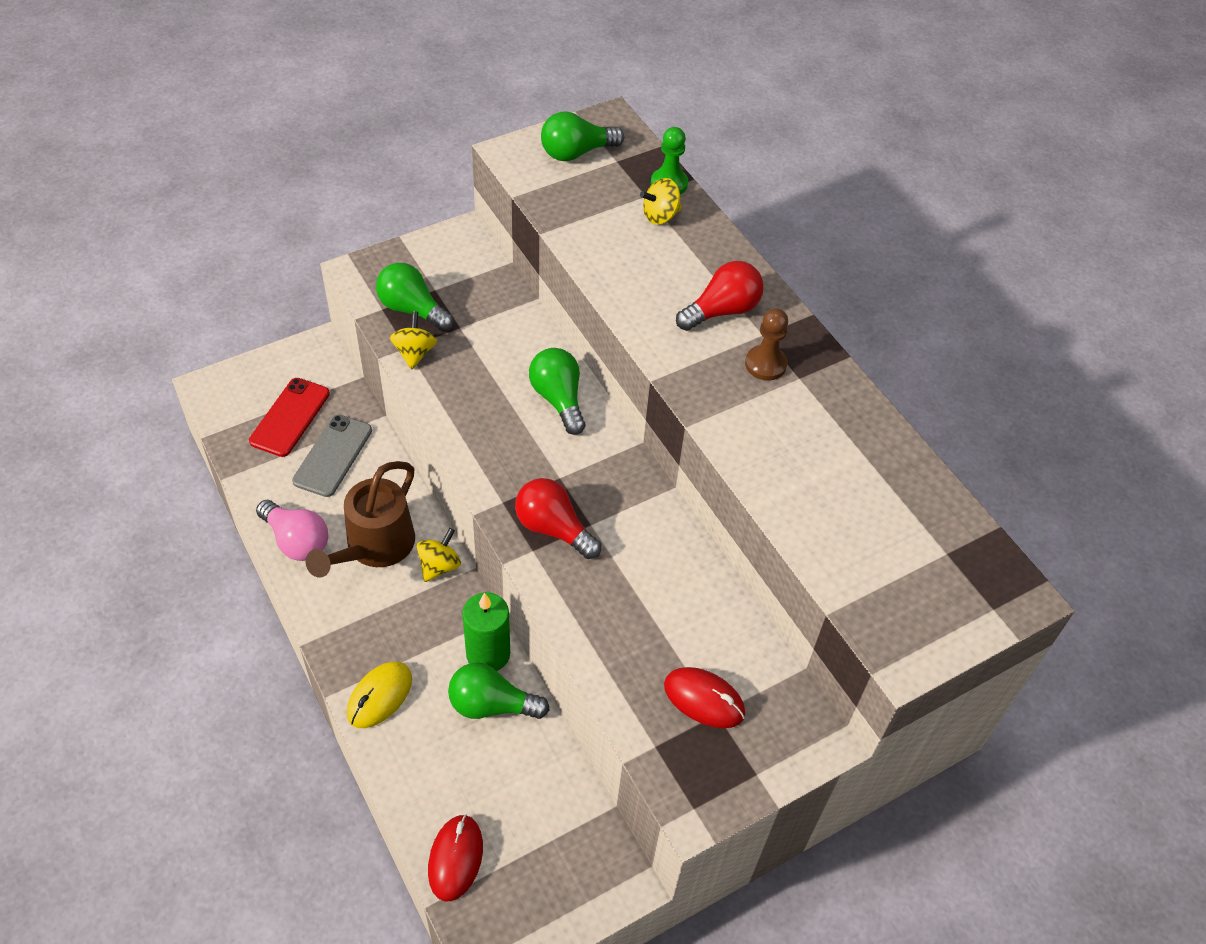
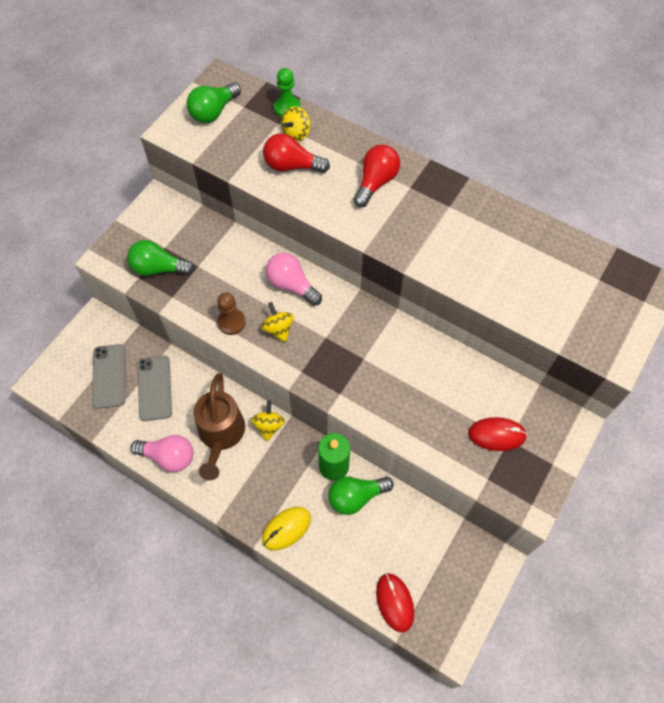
camera: 25 degrees left, 10 degrees up
(290, 417) = (109, 376): red phone -> grey phone
(379, 696) = (286, 528): yellow mouse -> yellow mouse turned 45 degrees clockwise
(414, 353) = (180, 298): yellow spinning top -> yellow spinning top (278, 329)
(553, 528) = (343, 373): red light bulb -> red light bulb (292, 166)
(558, 399) = (291, 285): green light bulb -> pink light bulb
(765, 364) = (424, 207): brown pawn -> brown pawn (231, 322)

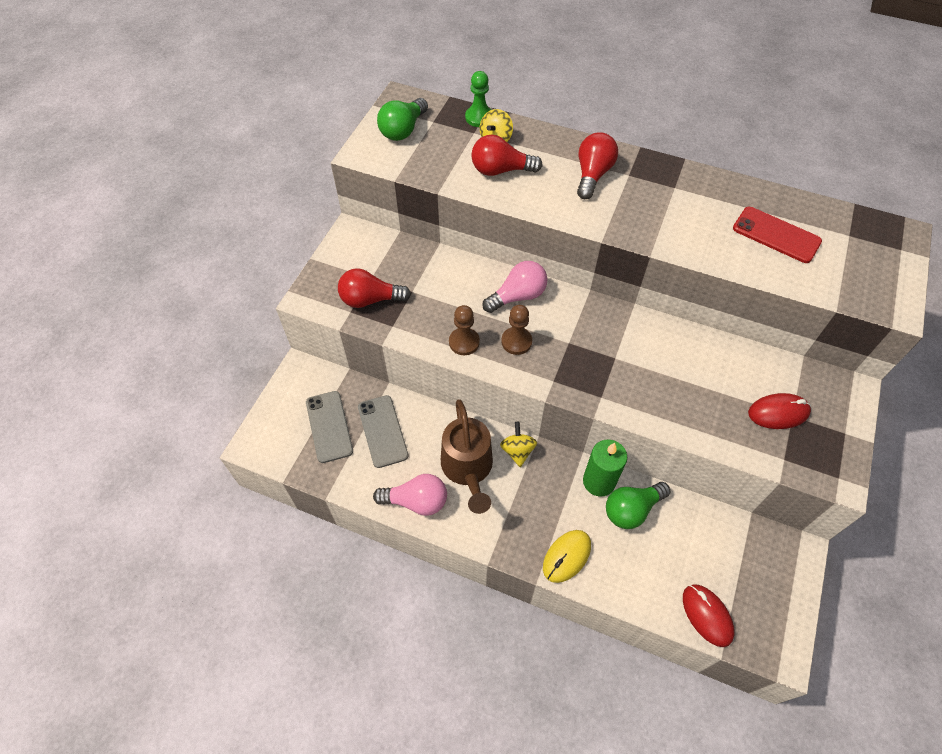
camera: 10 degrees left, 5 degrees down
(158, 268) = (370, 299): green light bulb -> red light bulb
(278, 329) = (516, 341): yellow spinning top -> brown pawn
(291, 285) = (517, 296): pink light bulb -> pink light bulb turned 120 degrees clockwise
(529, 269) = (776, 235): none -> red phone

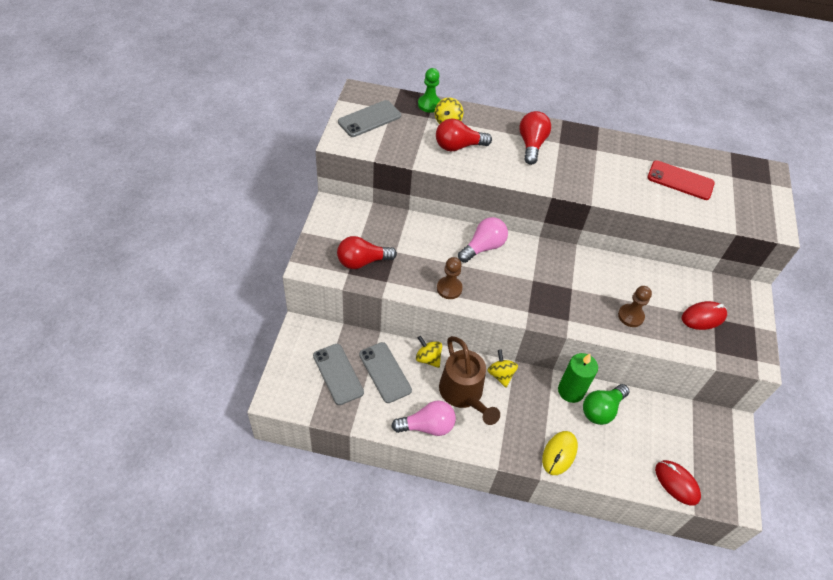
camera: 15 degrees left, 5 degrees down
(403, 130) = (369, 119): green light bulb -> grey phone
(436, 421) = (428, 358): none -> yellow spinning top
(516, 341) = (491, 284): brown pawn -> brown pawn (630, 316)

